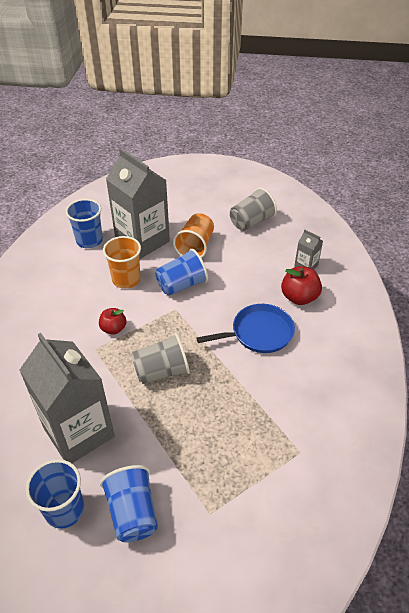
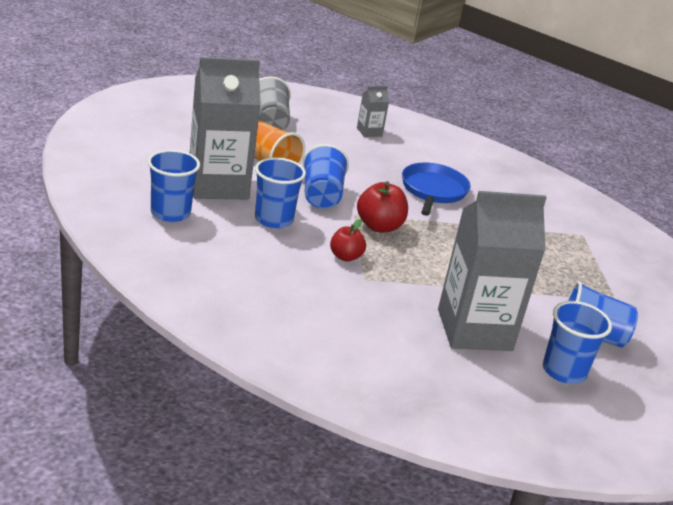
camera: 65 degrees left, 15 degrees down
(126, 279) = (273, 220): orange cup -> blue cup
(161, 371) = (435, 255): grey cup -> none
(299, 297) = (407, 154): red apple -> red apple (379, 226)

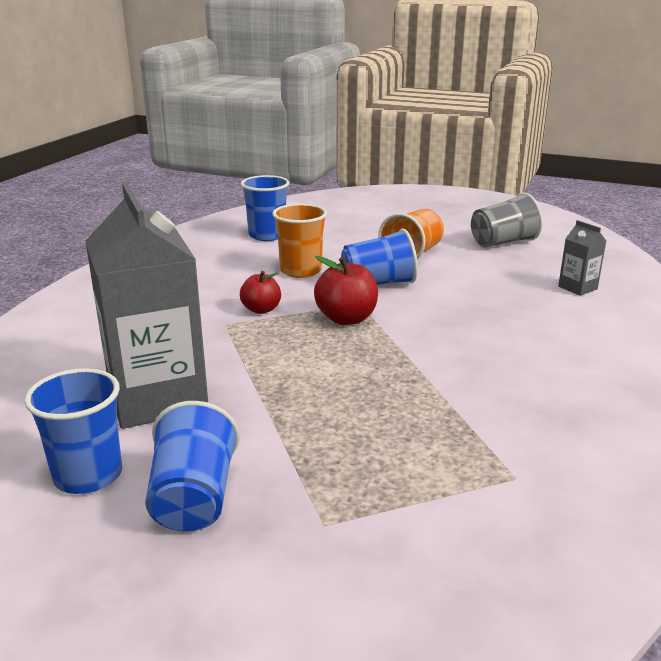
camera: 80 degrees right, 5 degrees down
(218, 185) = (339, 242): grey carton -> none
(273, 220) = (301, 271): blue cup -> orange cup
(433, 191) = (481, 340): blue pan -> none

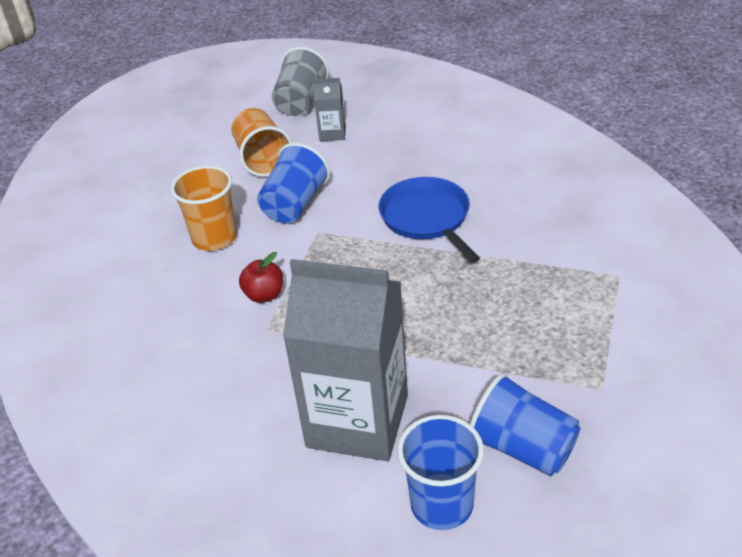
camera: 50 degrees left, 15 degrees up
(267, 235) = (106, 225): blue cup -> none
(346, 319) = (337, 251): red apple -> none
(444, 341) = (427, 218): none -> blue pan
(577, 288) = (417, 112): grey carton -> grey carton (332, 133)

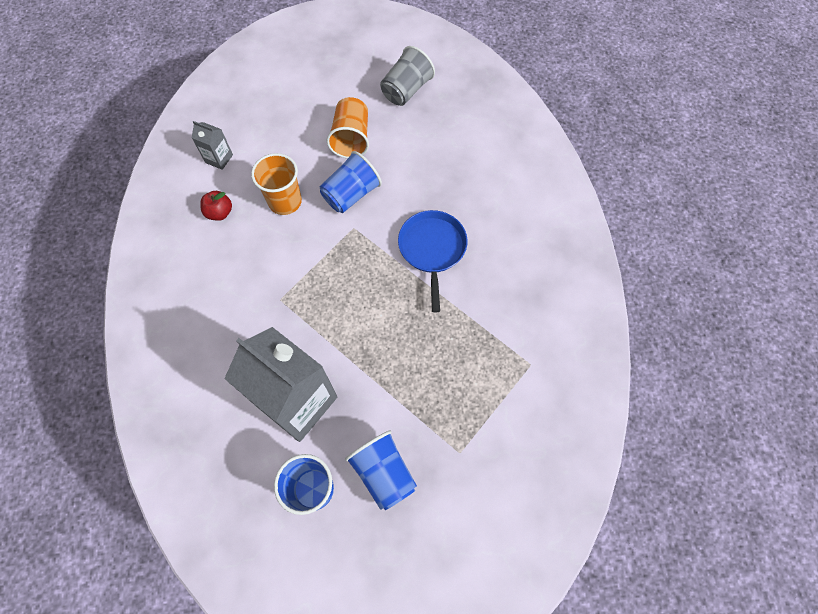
camera: 20 degrees right, 25 degrees up
(264, 295) = (292, 269): red apple -> red apple (220, 213)
(332, 133) = (412, 134): grey carton -> grey carton (219, 158)

